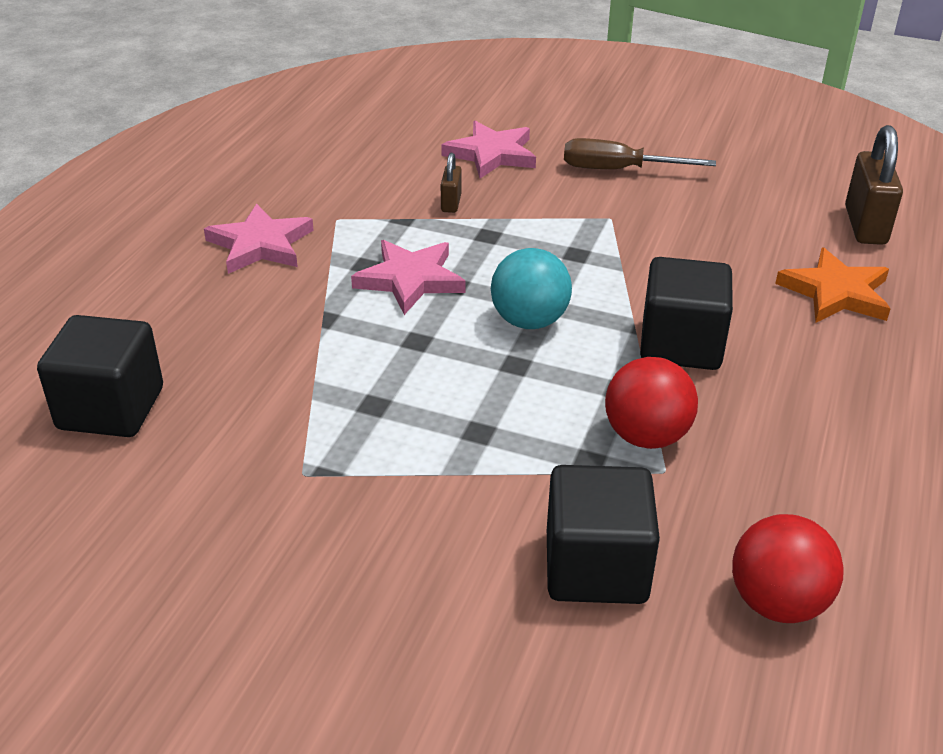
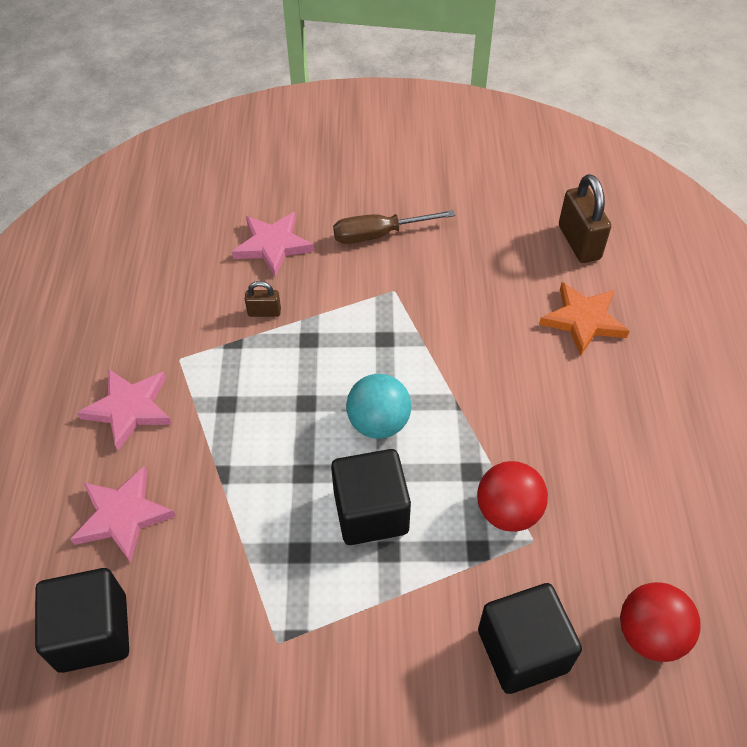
camera: 20 degrees left, 15 degrees up
(410, 280) = (269, 409): pink star -> pink star (123, 516)
(451, 203) = (264, 312): brown padlock -> brown padlock turned 75 degrees counterclockwise
(680, 345) = (497, 410): black cube -> black cube (371, 512)

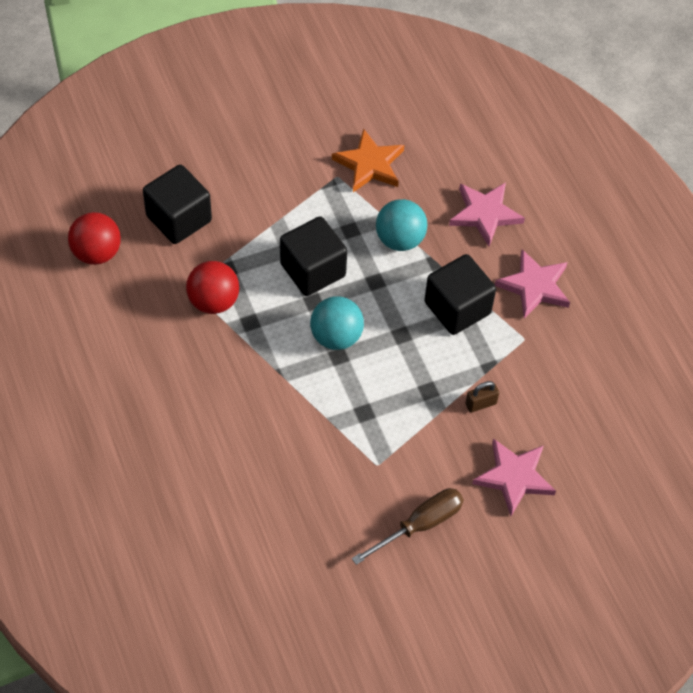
camera: 155 degrees right, 5 degrees up
(93, 632) = (455, 146): black cube -> black cube (457, 308)
(245, 517) = (400, 239): none -> turquoise ball
(579, 242) = (218, 583): brown padlock -> none
(583, 320) = (194, 489): orange star -> orange star (370, 164)

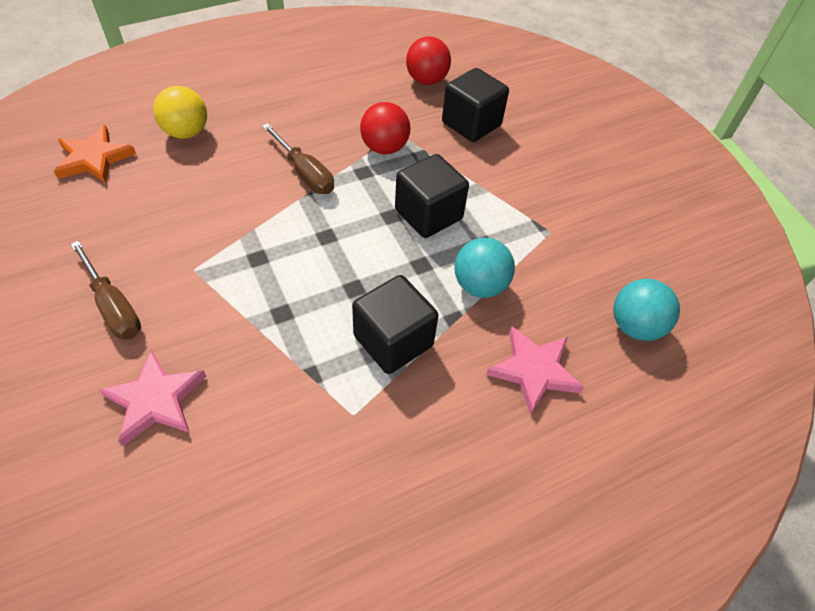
camera: 85 degrees right, 5 degrees down
(176, 493) = (186, 132): none -> yellow ball
(249, 375) = (305, 173): none -> brown screwdriver
(336, 336) = (349, 234): turquoise ball -> turquoise ball (634, 326)
(370, 164) = (574, 258): orange star -> orange star (94, 158)
(480, 404) = (261, 365): brown padlock -> none
(534, 286) = (434, 427): pink star -> none

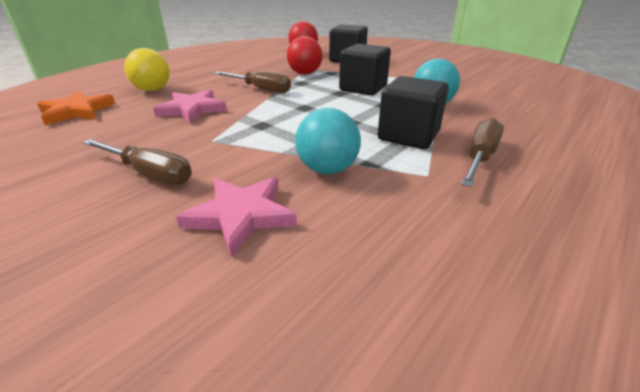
camera: 20 degrees left, 20 degrees down
(432, 410) = (479, 157): none -> brown screwdriver
(534, 370) = (514, 126): pink star -> pink star (192, 109)
(634, 326) = (539, 99): turquoise ball -> turquoise ball (327, 169)

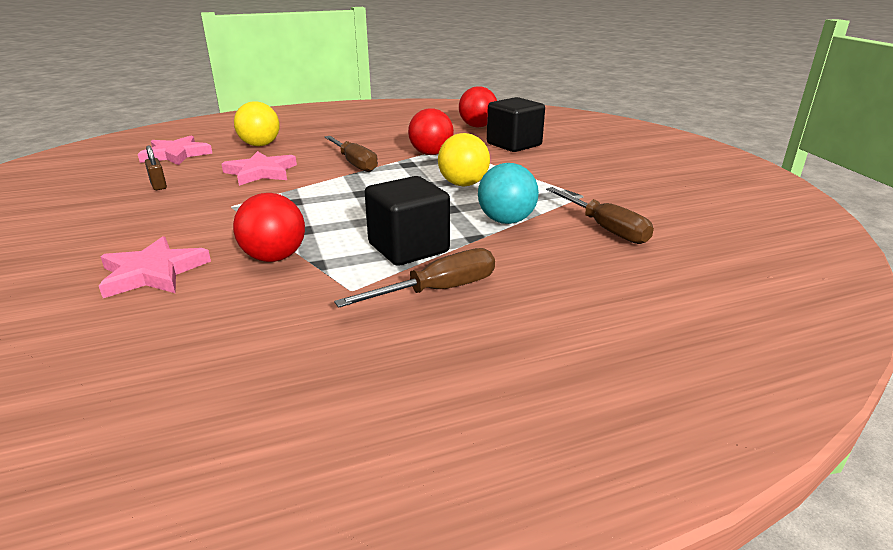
camera: 30 degrees right, 5 degrees down
(77, 111) = (176, 154): orange star -> pink star
(105, 140) = (158, 185): none -> brown padlock
(149, 173) = (146, 221): brown screwdriver -> brown screwdriver (605, 228)
(327, 169) = (274, 257): turquoise ball -> red ball
(363, 88) = (463, 184): black cube -> yellow ball

